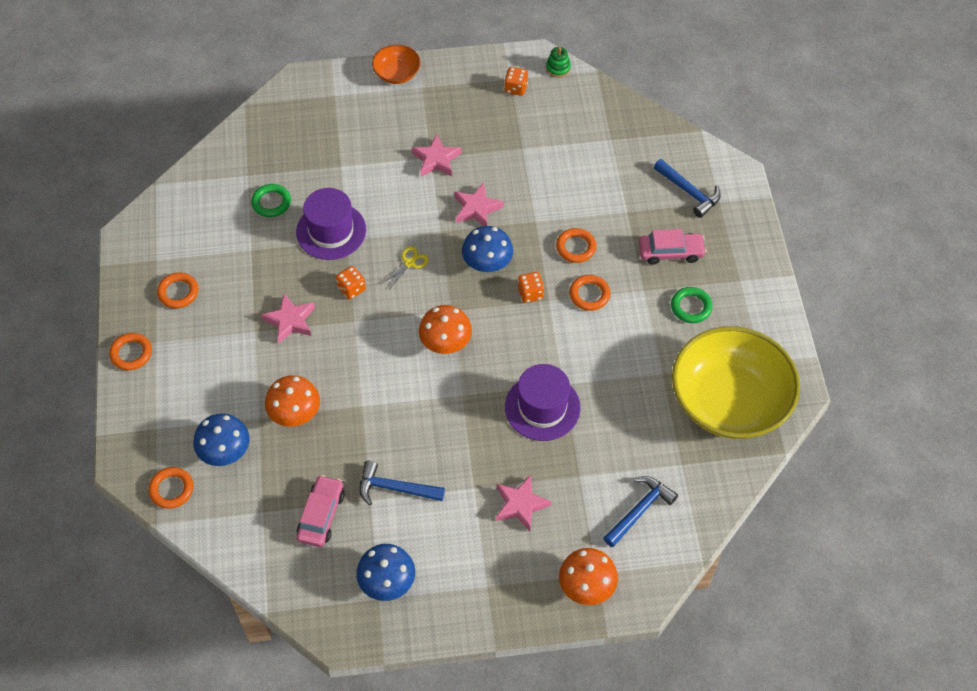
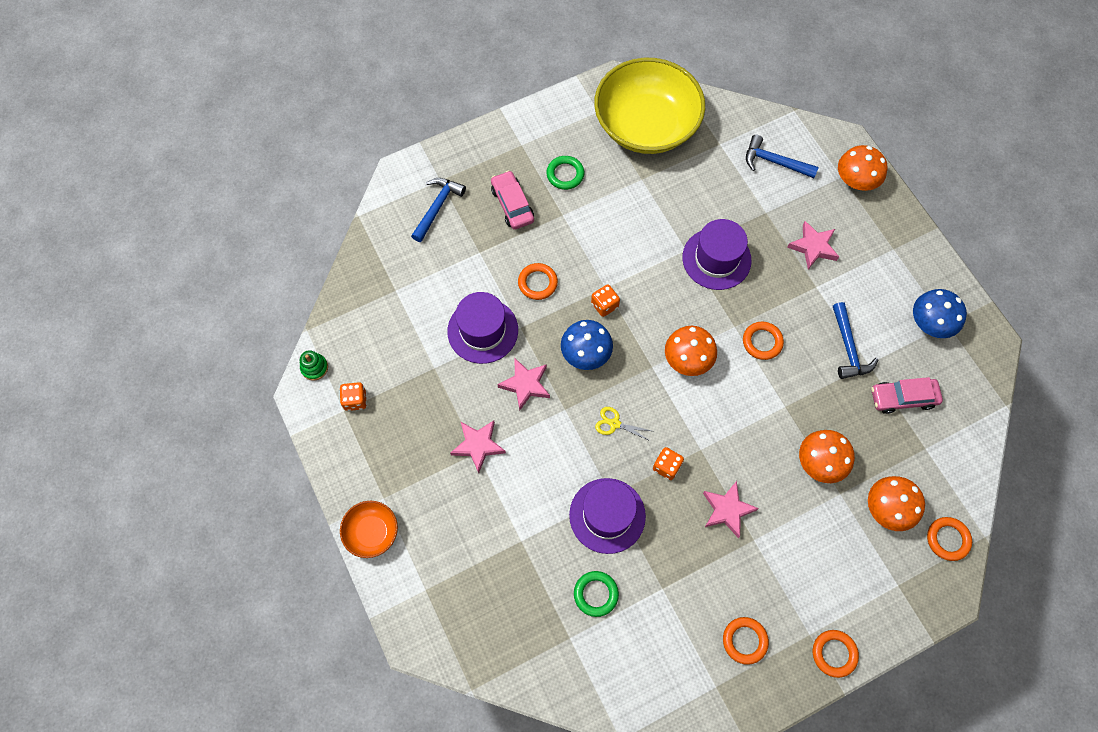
camera: 110 degrees left, 10 degrees up
(225, 451) = (887, 508): blue mushroom -> orange mushroom
(543, 192) = (482, 330): none -> purple hat
(589, 294) = (585, 256): orange ring -> orange ring (762, 342)

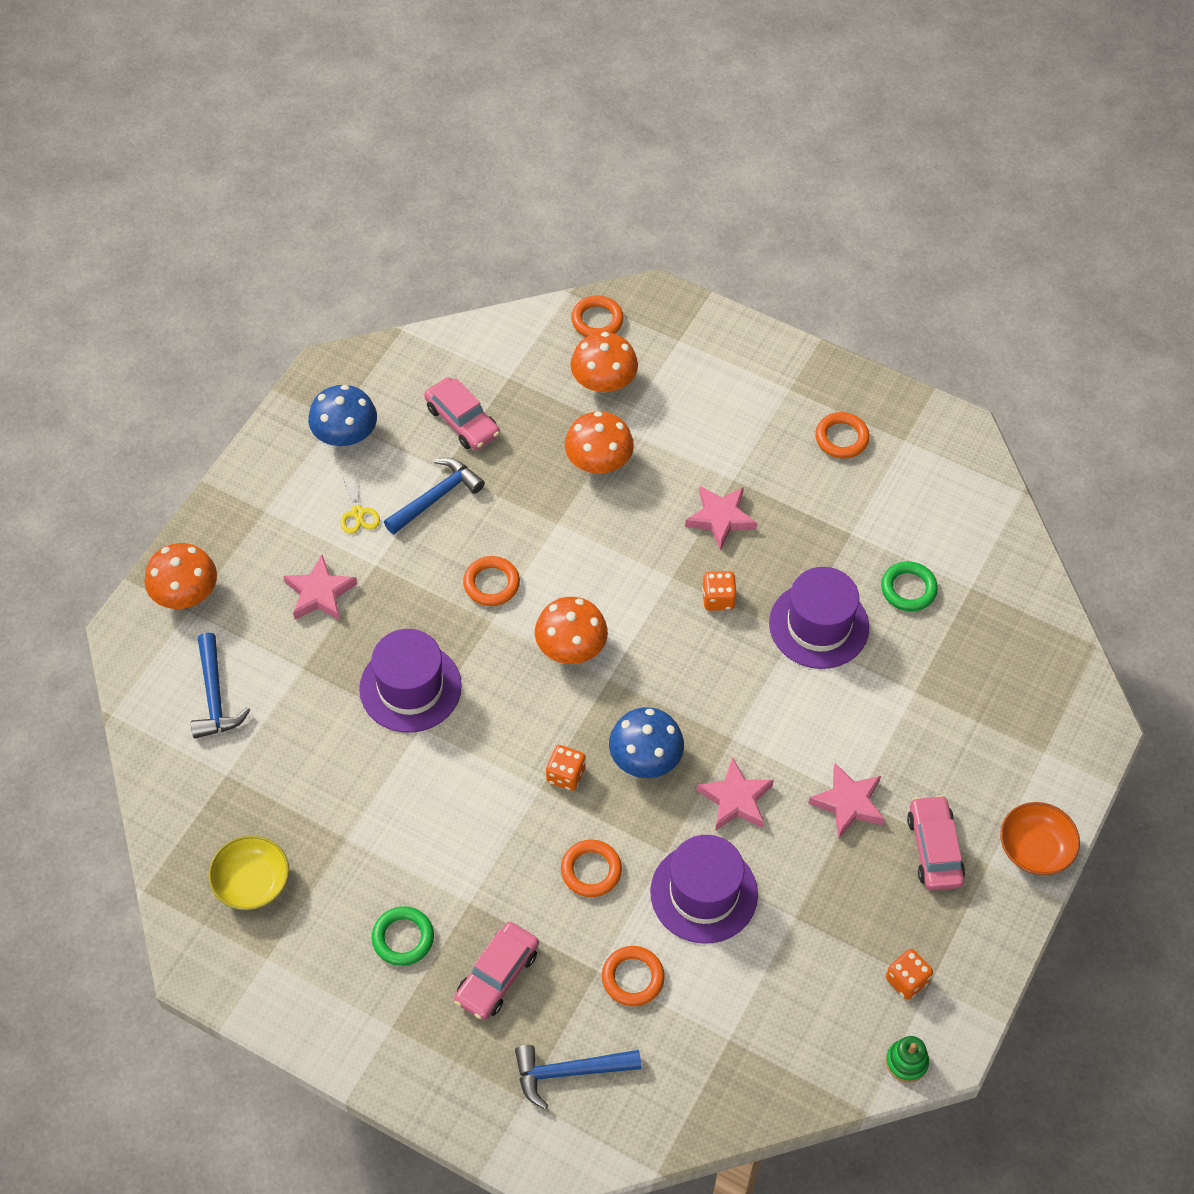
camera: 125 degrees left, 10 degrees down
(415, 473) = (934, 849): none -> pink car
(614, 423) = (709, 677): yellow scissors -> yellow scissors (358, 513)
(646, 125) = (252, 882): yellow bowl -> yellow bowl, size x0.45
(834, 653) = (790, 362): orange ring -> orange ring (633, 978)

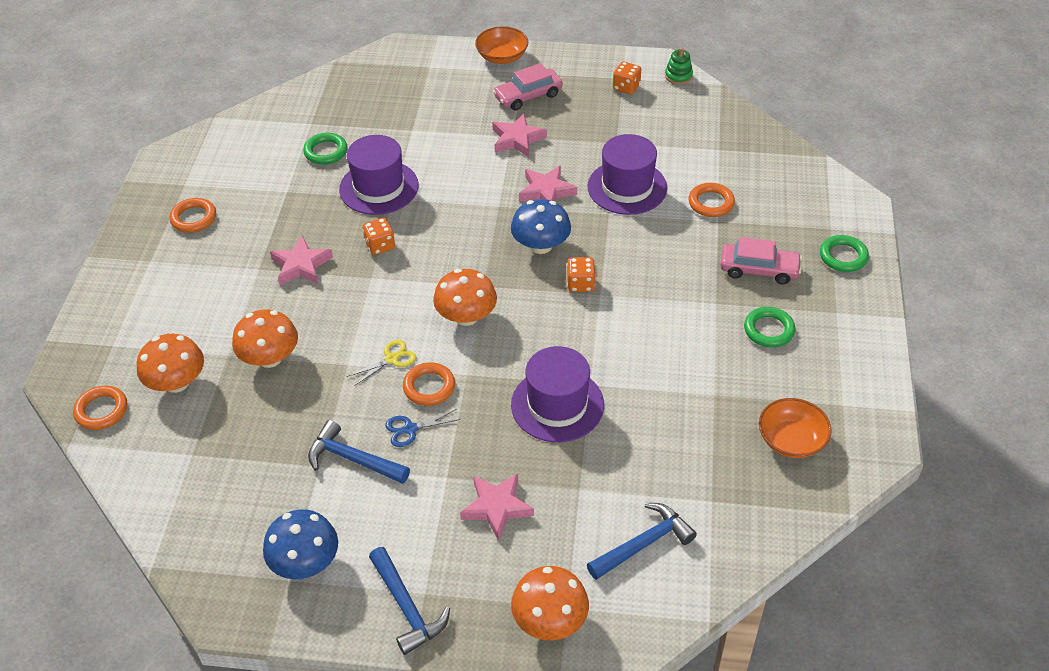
camera: 110 degrees left, 10 degrees down
(252, 882) = (791, 440): yellow bowl -> orange bowl
(358, 513) = (395, 513): yellow scissors -> yellow scissors (392, 359)
(447, 552) = (410, 429): none -> blue scissors
(462, 421) = (256, 471): pink car -> none
(471, 1085) = (843, 256): none -> green ring
(569, 1072) = (796, 213): blue hammer -> blue hammer (406, 607)
(591, 870) = (647, 246): orange ring -> none

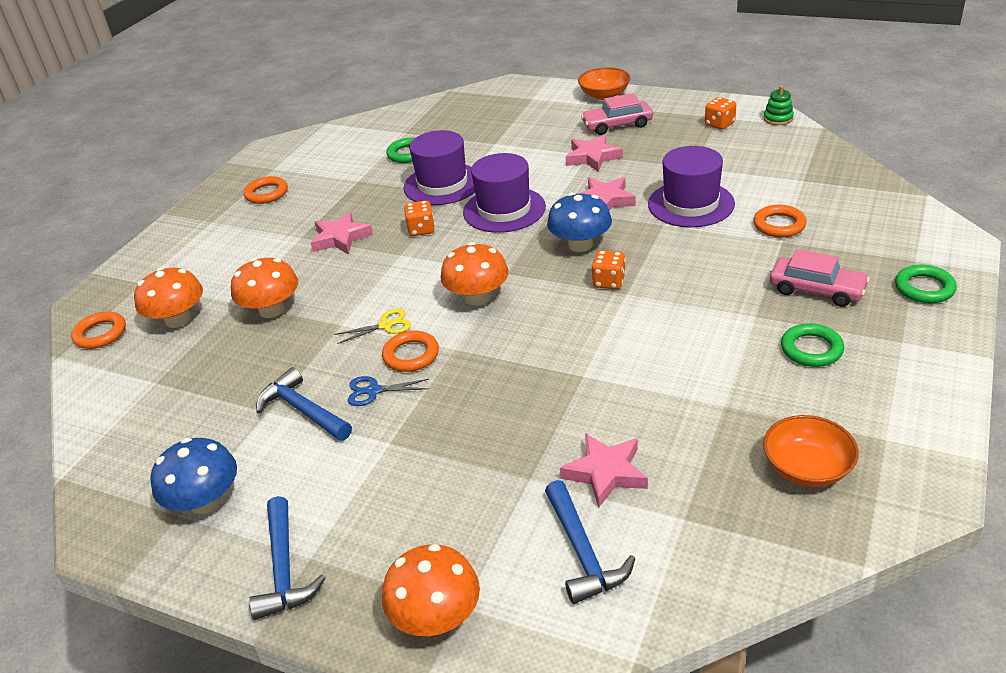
camera: 20 degrees right, 10 degrees down
(497, 507) = (429, 482): pink star -> pink star (606, 473)
(557, 405) = (538, 390): purple hat -> purple hat (504, 210)
(643, 544) = (582, 552): blue hammer -> blue hammer turned 90 degrees clockwise

